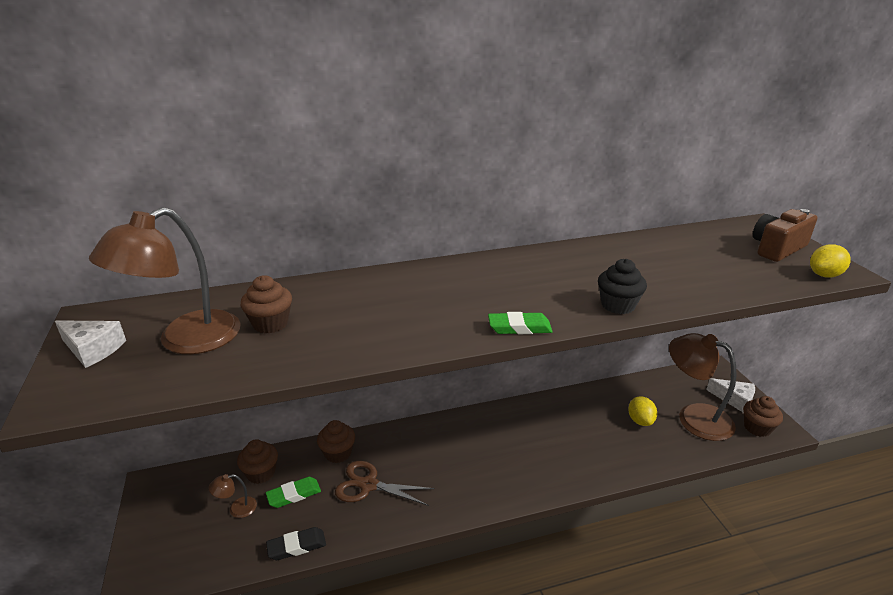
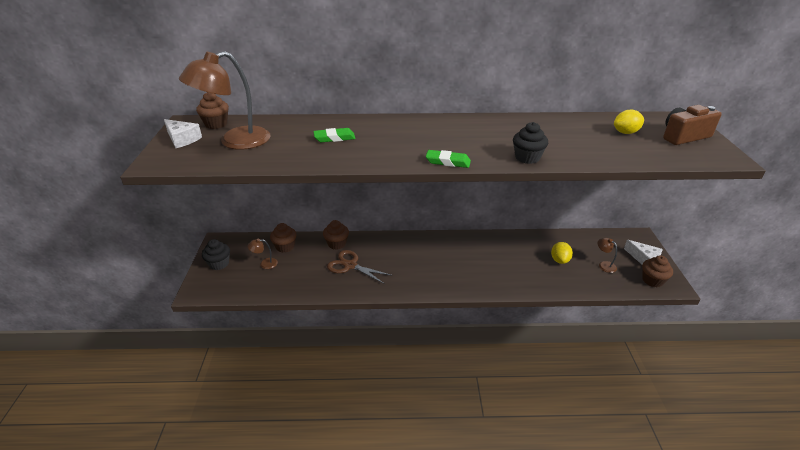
camera: 15 degrees right, 5 degrees up
(161, 524) = (219, 264): none -> black cupcake
(270, 323) = (288, 139): brown cupcake -> brown cupcake (216, 124)
(294, 495) = (301, 262): green eraser -> green eraser (334, 138)
(297, 546) = (294, 291): black eraser -> none
(694, 417) = (604, 265): brown lamp -> brown lamp, size x0.42
(824, 275) = (709, 158): yellow lemon -> yellow lemon (625, 132)

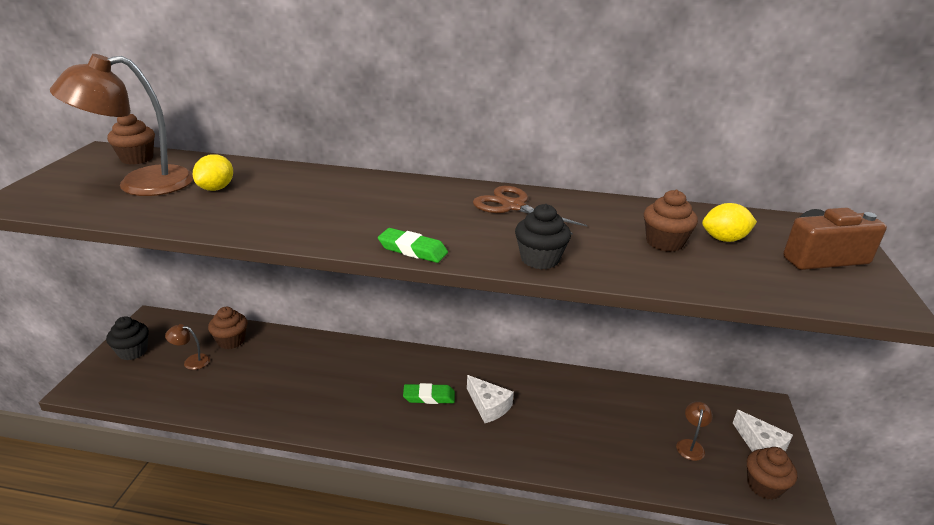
camera: 10 degrees right, 5 degrees down
(182, 139) = (76, 173): white cheese -> white cheese (488, 406)
(334, 138) = (276, 195): green eraser -> green eraser (429, 397)
(337, 244) = (302, 347): brown cupcake -> brown cupcake (664, 242)
(350, 265) = (305, 383): brown scissors -> brown scissors (513, 206)
(559, 260) = (620, 425): yellow lemon -> yellow lemon (216, 188)
(604, 265) = (690, 445): brown lamp -> brown lamp turned 45 degrees clockwise

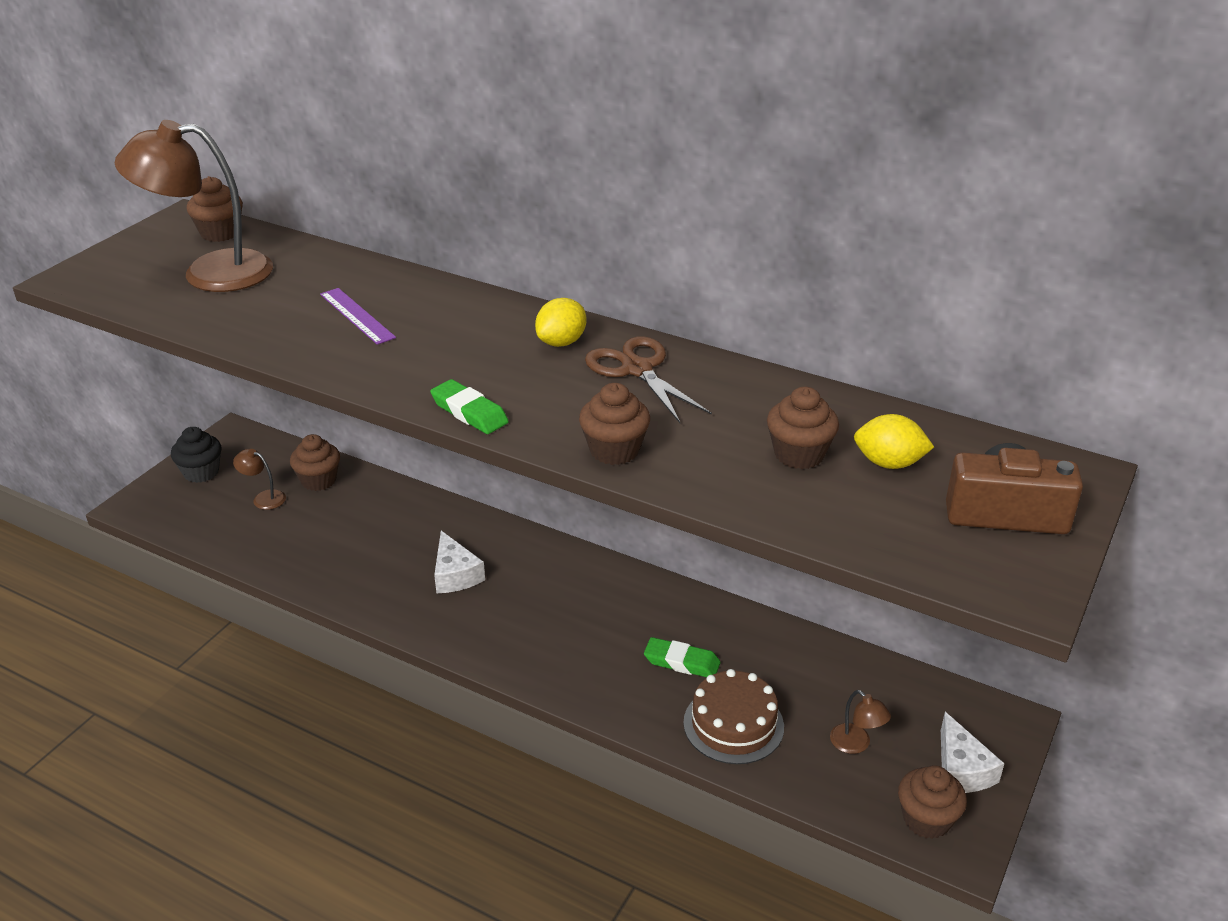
camera: 20 degrees right, 5 degrees up
(216, 188) = (290, 291): yellow lemon -> yellow lemon (561, 342)
(281, 198) = (357, 315): none -> purple ruler
(429, 397) = (533, 603): green eraser -> green eraser (682, 662)
(488, 406) = (605, 632): white cheese -> white cheese (455, 575)
(540, 259) = (614, 450): black cupcake -> brown cupcake
(608, 451) = (733, 724): none -> brown cake
(690, 445) = (856, 744): brown lamp -> brown lamp turned 105 degrees clockwise

